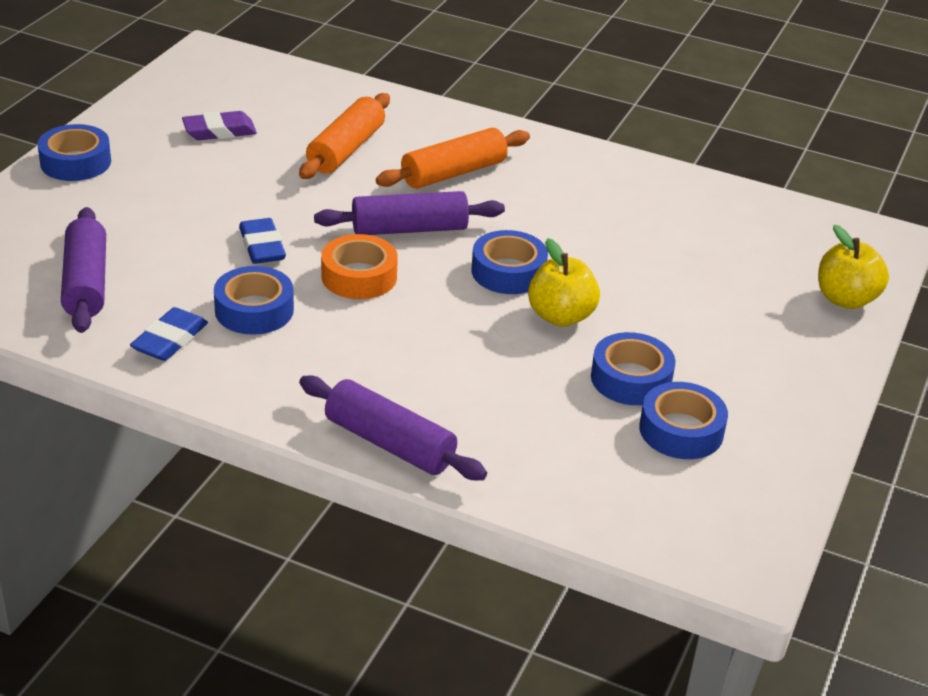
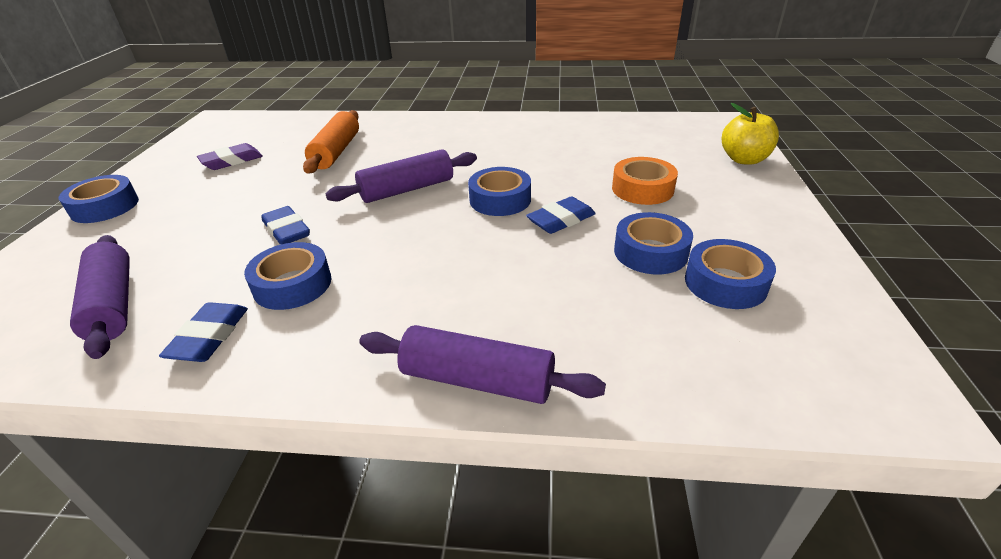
camera: 15 degrees left, 0 degrees up
(359, 276) = (380, 232): orange tape -> orange tape (642, 189)
(453, 173) = (423, 148): orange rolling pin -> none
(561, 316) = (561, 220): yellow apple -> blue eraser

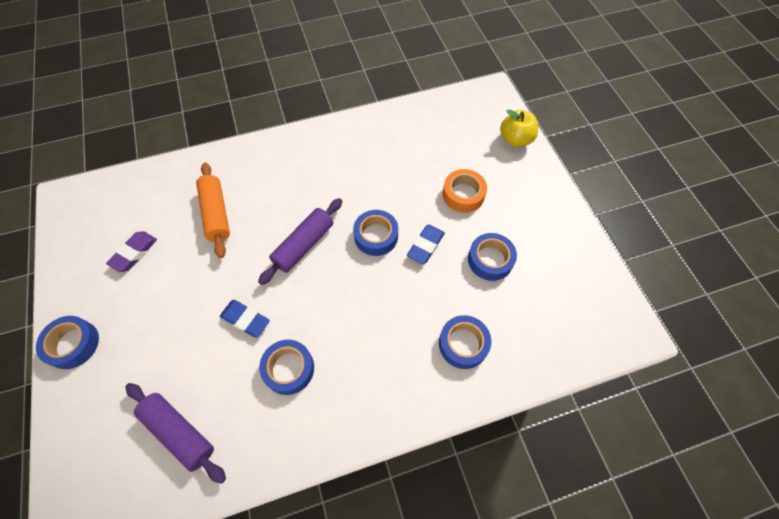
camera: 25 degrees left, 25 degrees up
(209, 337) = (269, 431): blue eraser -> none
(477, 380) = (441, 398): purple rolling pin -> none
(725, 283) = (538, 274): blue tape -> blue tape (463, 344)

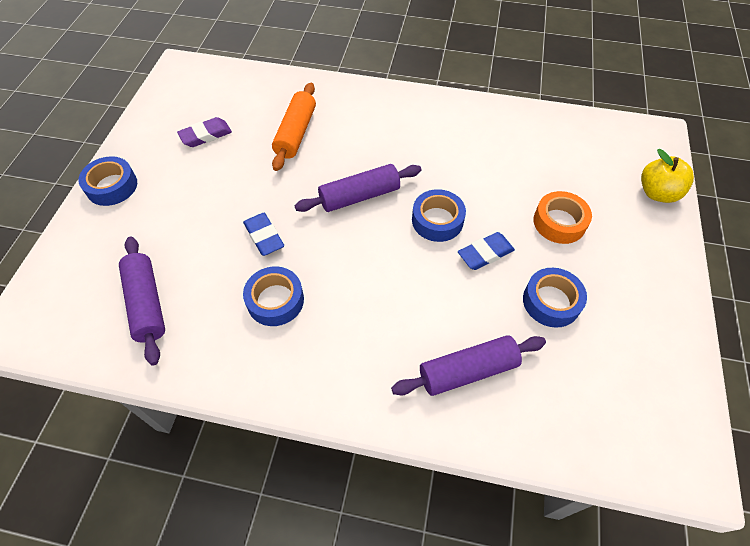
camera: 30 degrees right, 5 degrees down
(463, 344) = (467, 371): blue tape -> purple rolling pin

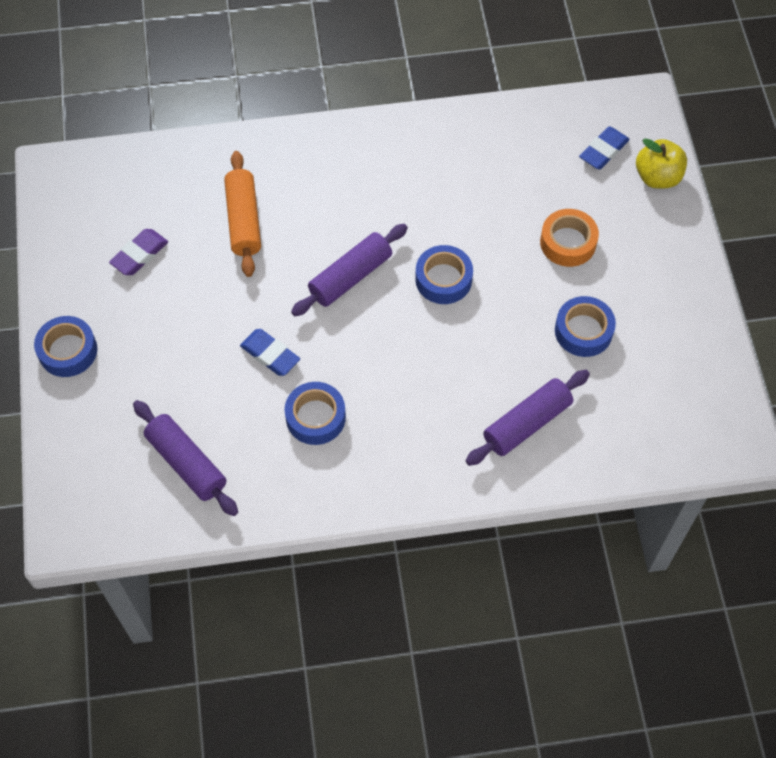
camera: 20 degrees left, 5 degrees up
(485, 253) = (504, 301): blue eraser -> blue eraser (603, 151)

